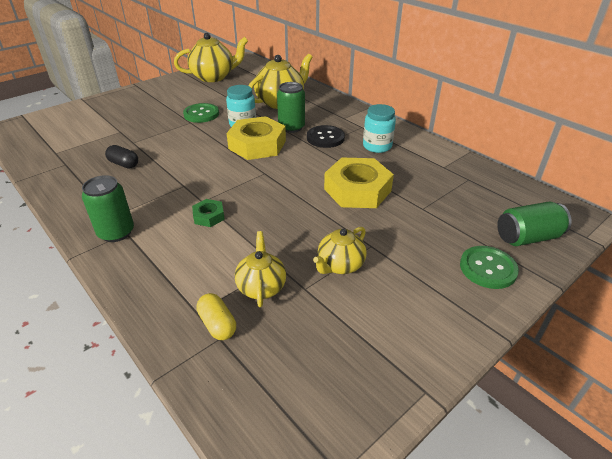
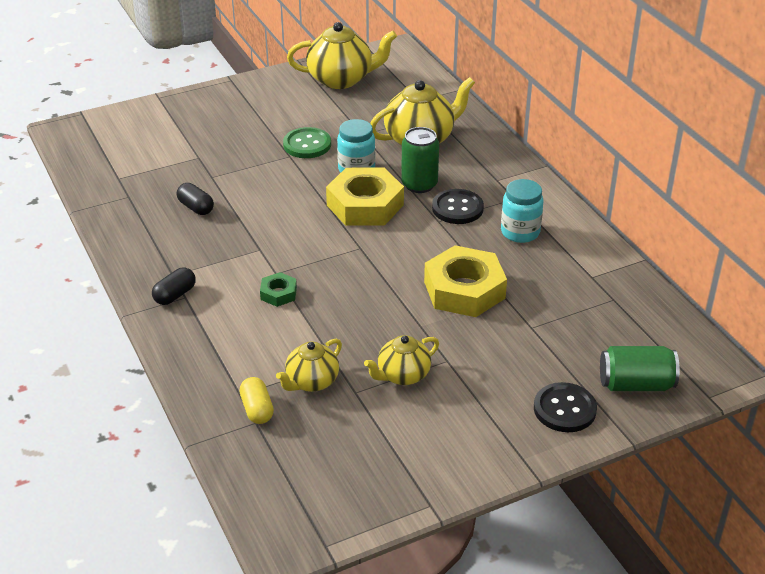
camera: 15 degrees right, 0 degrees up
(116, 232) = (175, 295): green can -> black capsule
(261, 287) = (311, 382): yellow teapot -> yellow teapot turned 150 degrees counterclockwise
(488, 268) = (564, 409): green button -> black button

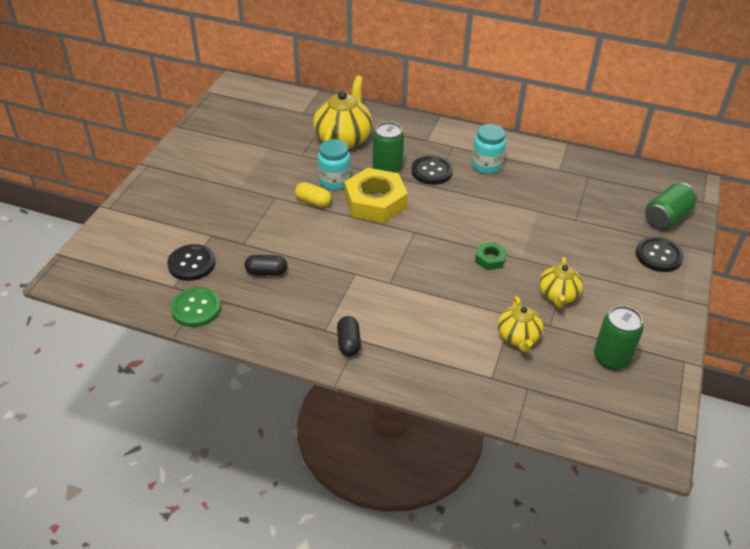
camera: 45 degrees left, 5 degrees up
(154, 170) = (191, 264): none -> black button
(257, 409) = (516, 379): yellow capsule -> yellow capsule (313, 201)
(278, 293) = (412, 295): green nut -> green nut (490, 259)
(307, 144) = (275, 182): green button -> green button (196, 308)
(341, 79) = (230, 124): yellow teapot -> none
(366, 453) = (611, 358): none -> green can
(464, 290) = (510, 220): yellow nut -> none

